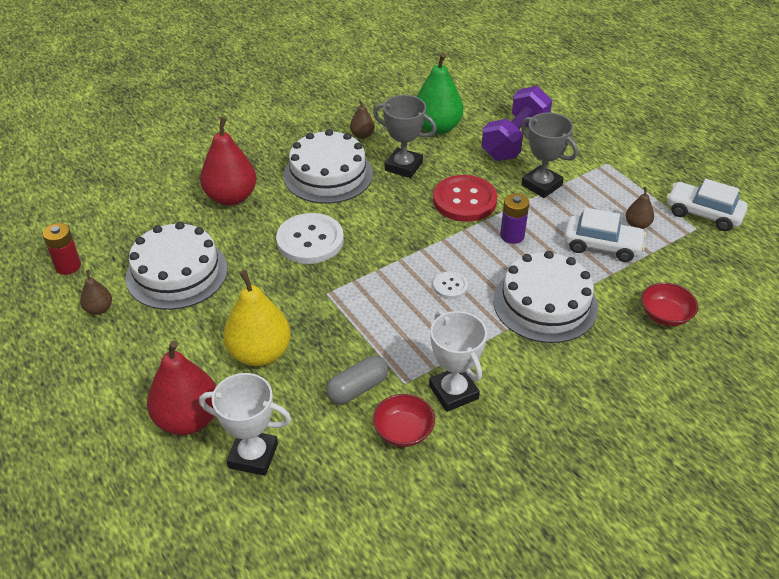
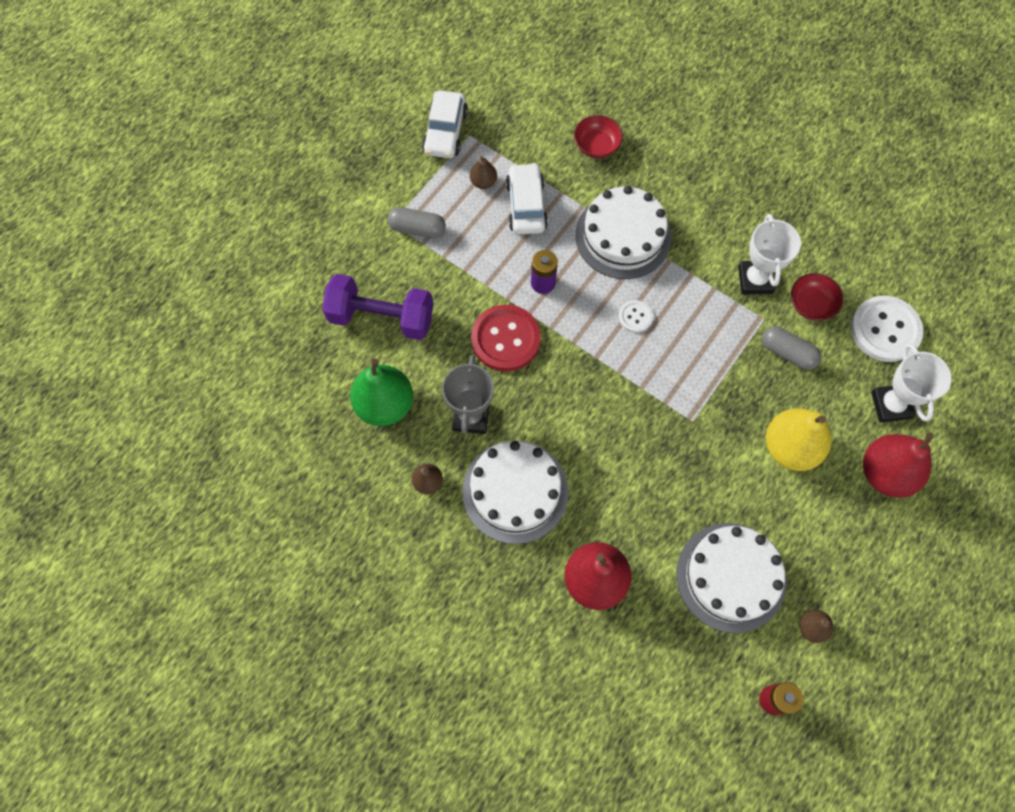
camera: 110 degrees left, 25 degrees up
(310, 240) = (628, 466): white button -> white button (885, 330)
(453, 392) = (755, 280): white trophy -> white trophy turned 45 degrees counterclockwise
(541, 185) = (453, 274): grey trophy -> none
(596, 175) = (417, 228): none -> grey capsule

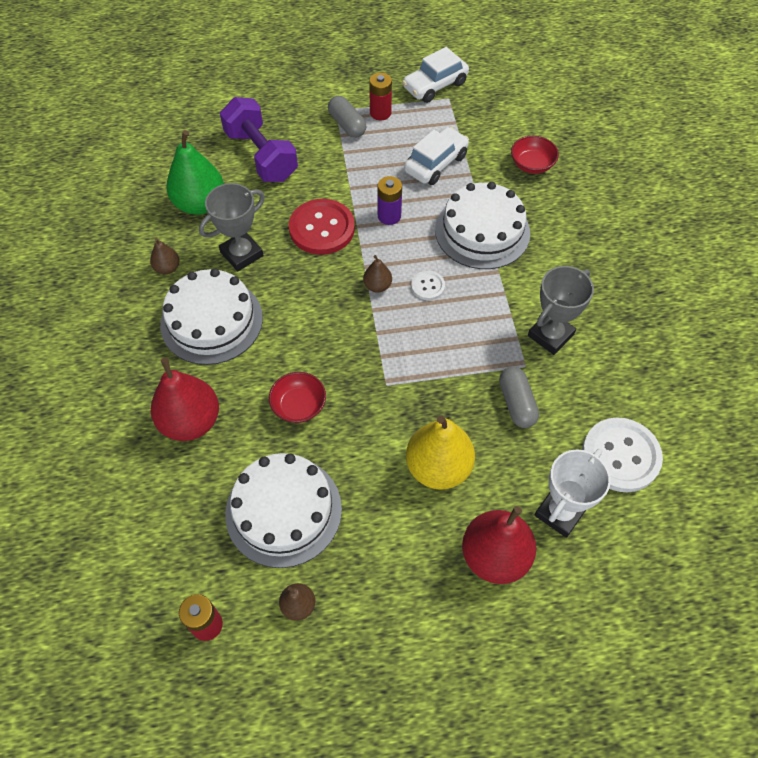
camera: 45 degrees right, 10 degrees down
(431, 195) = (380, 113): none -> red battery
(483, 182) = (424, 130): brown pear -> brown pear (377, 286)
(755, 280) = (550, 335): white trophy -> grey trophy
(811, 304) = (577, 387): red bowl -> red bowl (299, 405)

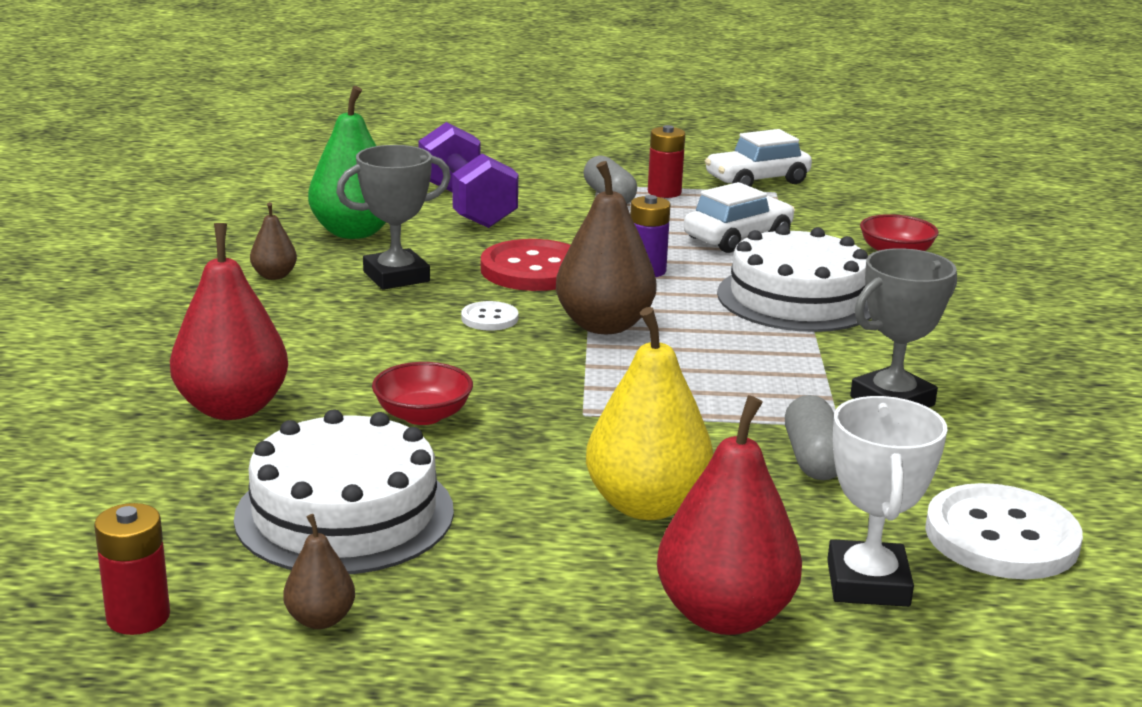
camera: 10 degrees right, 35 degrees down
(211, 321) = (318, 325): white cake -> none
(377, 286) = (604, 325): brown pear -> brown pear, size x2.05
(428, 286) = (689, 334): white button -> white button (489, 318)
(560, 512) = (868, 583): white trophy -> white trophy turned 45 degrees counterclockwise

